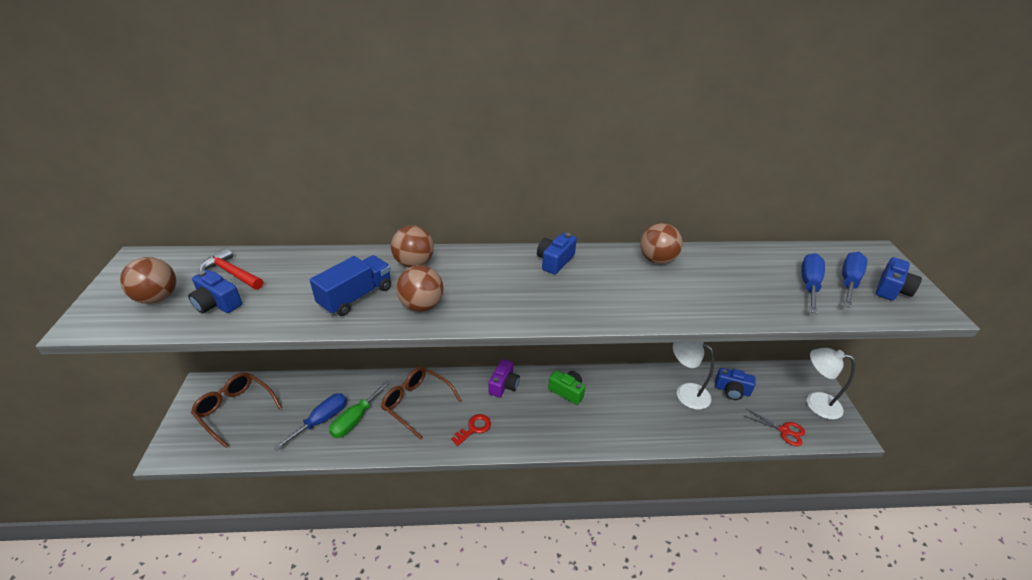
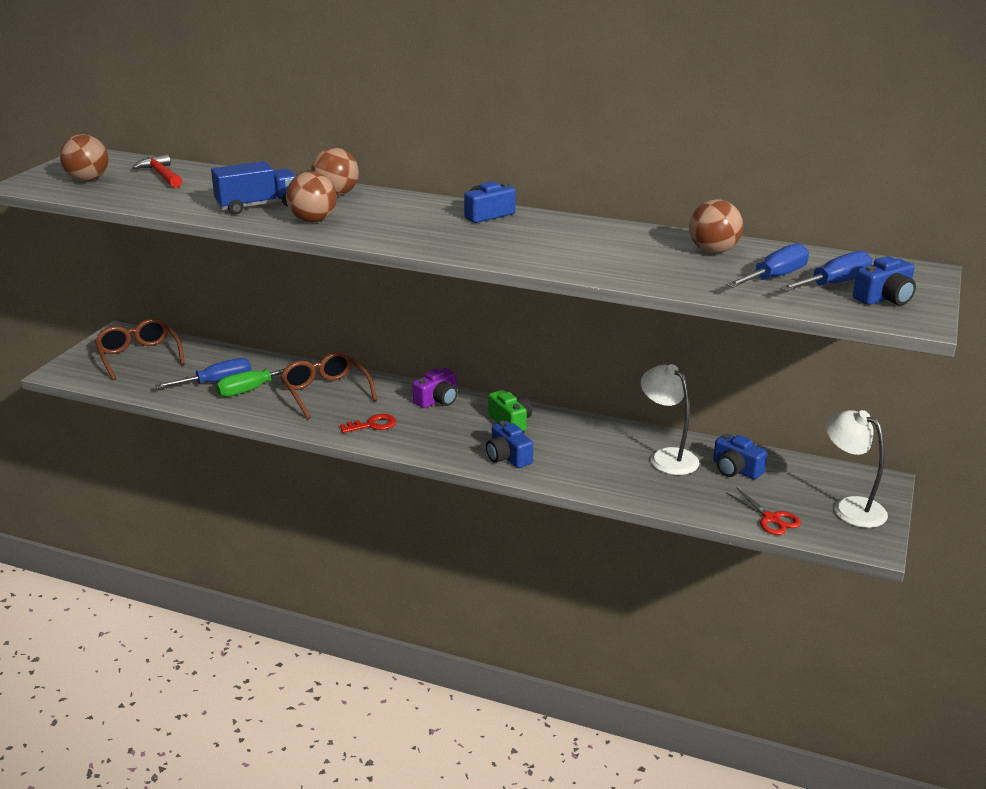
camera: 25 degrees right, 10 degrees down
(217, 303) = (133, 190): blue camera -> blue camera (508, 457)
(657, 260) = (608, 232): brown ball -> brown ball (713, 251)

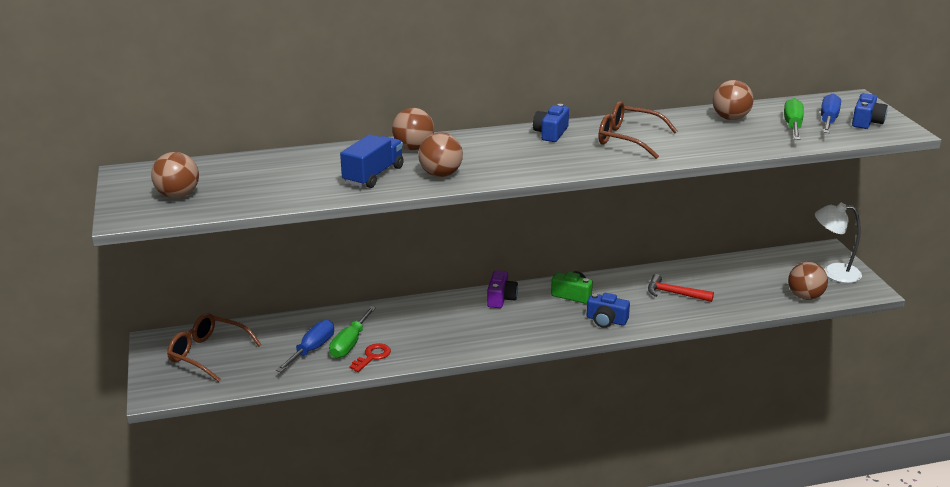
camera: 35 degrees left, 0 degrees up
(161, 175) = (235, 172): red hammer -> red hammer (674, 293)
(325, 392) = (410, 324): brown glasses -> brown glasses (627, 139)
(373, 425) = (483, 334): red key -> red key (372, 356)
(667, 457) = (698, 281): white lamp -> none
(735, 469) = (746, 273): blue camera -> none
(771, 518) = (805, 297): red scissors -> brown ball
(775, 277) = (793, 126): blue screwdriver -> green screwdriver

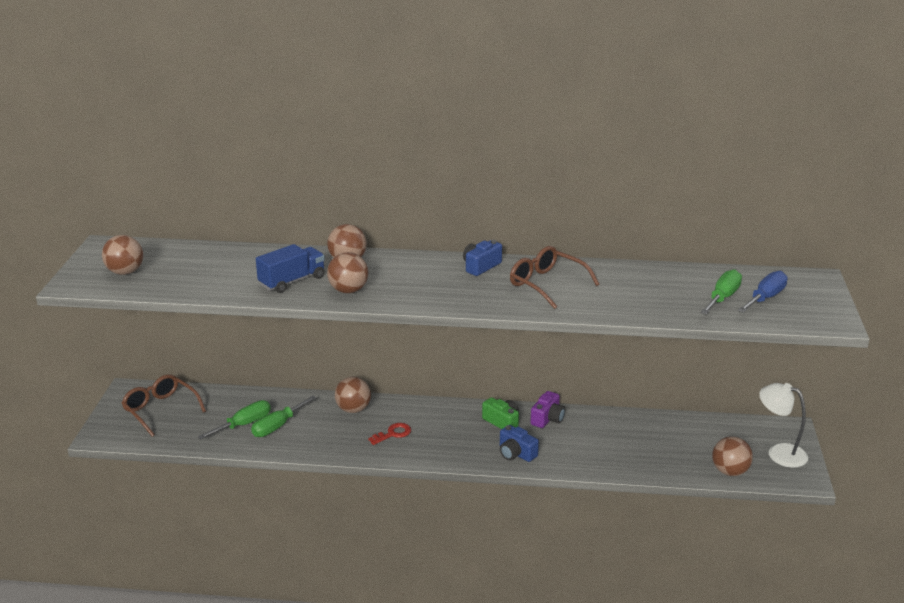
camera: 20 degrees right, 0 degrees up
(312, 349) = (244, 424): blue screwdriver -> green screwdriver
(372, 356) = (288, 442): red key -> red key (393, 434)
(501, 298) = (435, 411): purple camera -> purple camera (547, 419)
(674, 293) = (600, 441): red hammer -> none
(730, 118) = (666, 279): brown ball -> brown ball (353, 409)
(866, 122) = (805, 306): blue camera -> none

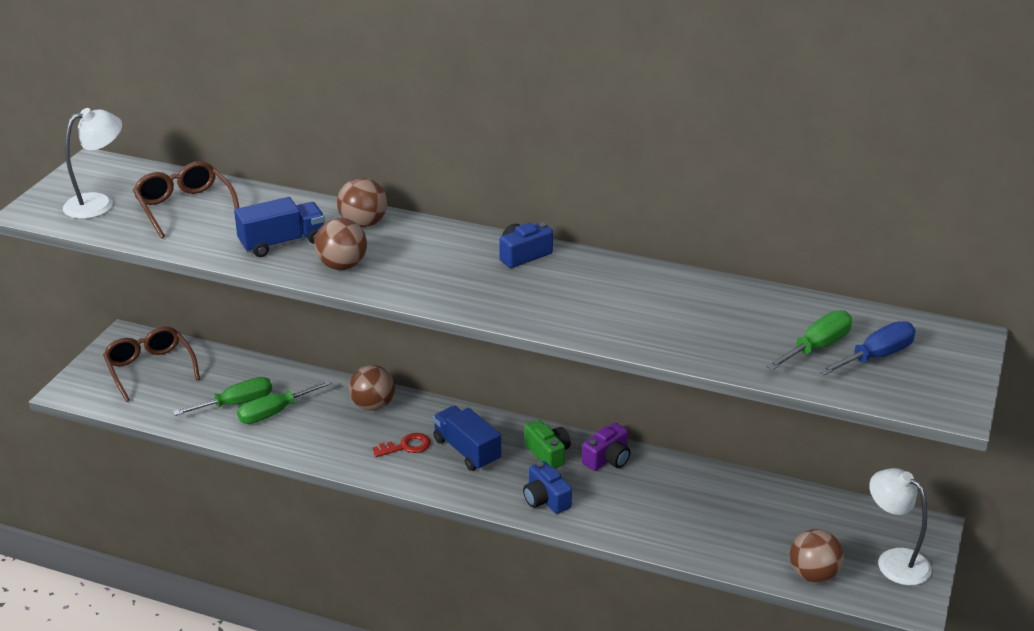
camera: 15 degrees right, 5 degrees up
(125, 272) = (98, 203): brown ball -> white lamp
(441, 430) = (467, 451): none -> blue truck
(546, 284) = (593, 293): brown glasses -> brown glasses (184, 207)

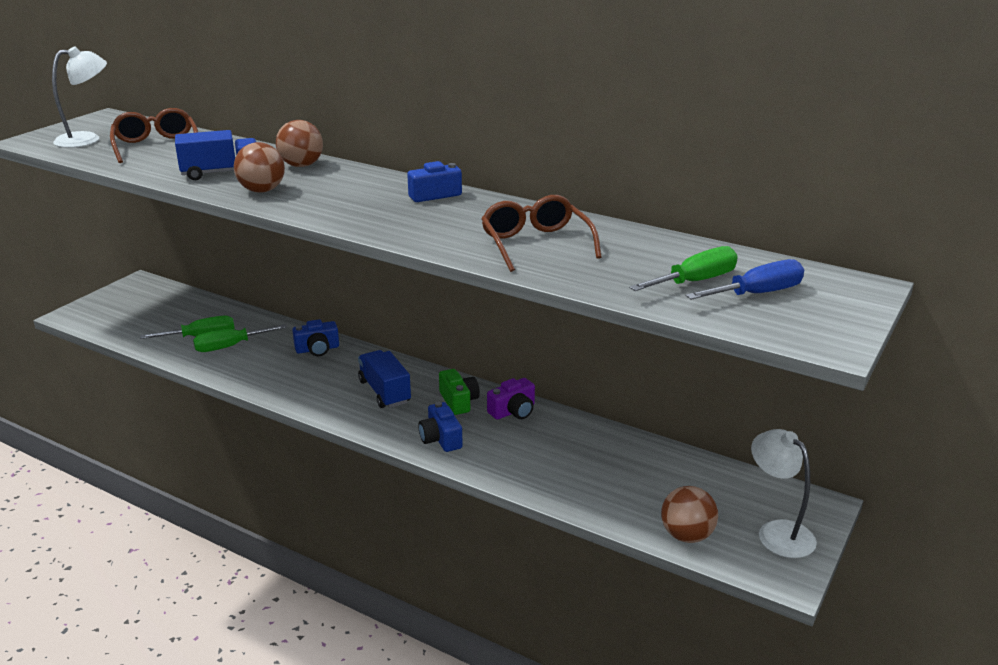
camera: 10 degrees right, 5 degrees down
(150, 369) = (145, 306): brown glasses -> brown glasses (536, 244)
(373, 406) = (317, 349): brown ball -> blue camera
(406, 446) = (331, 383): red key -> none

